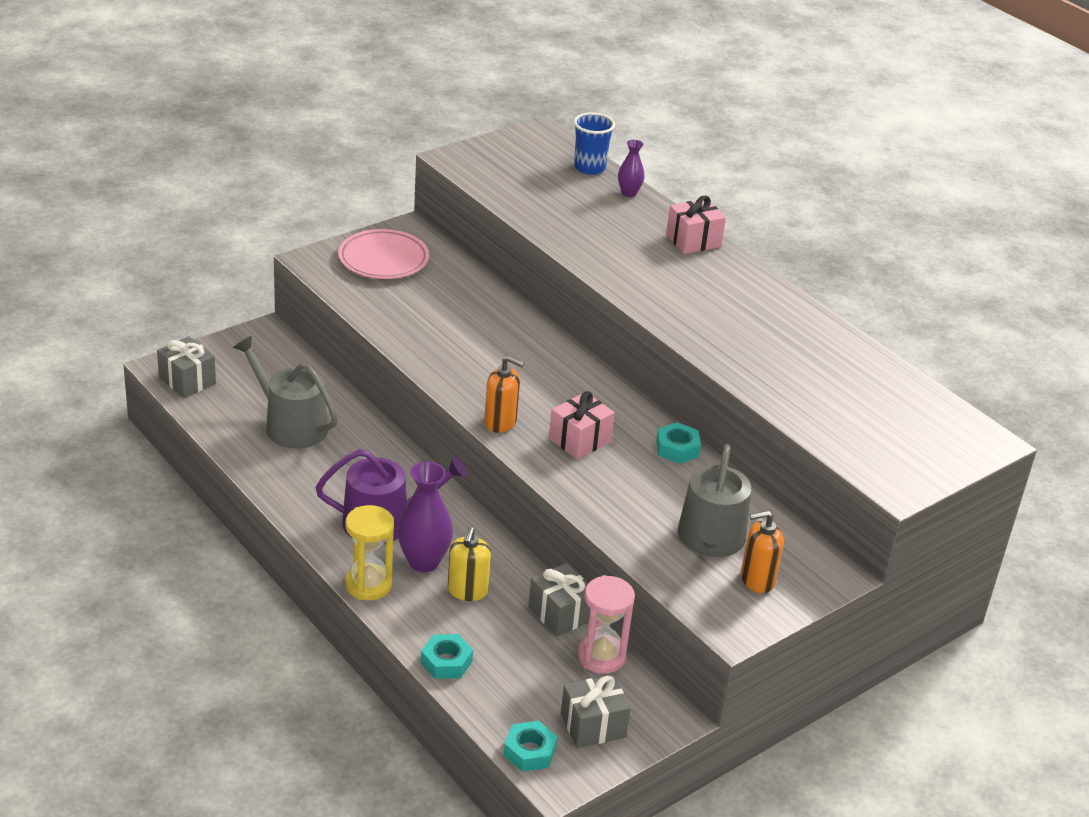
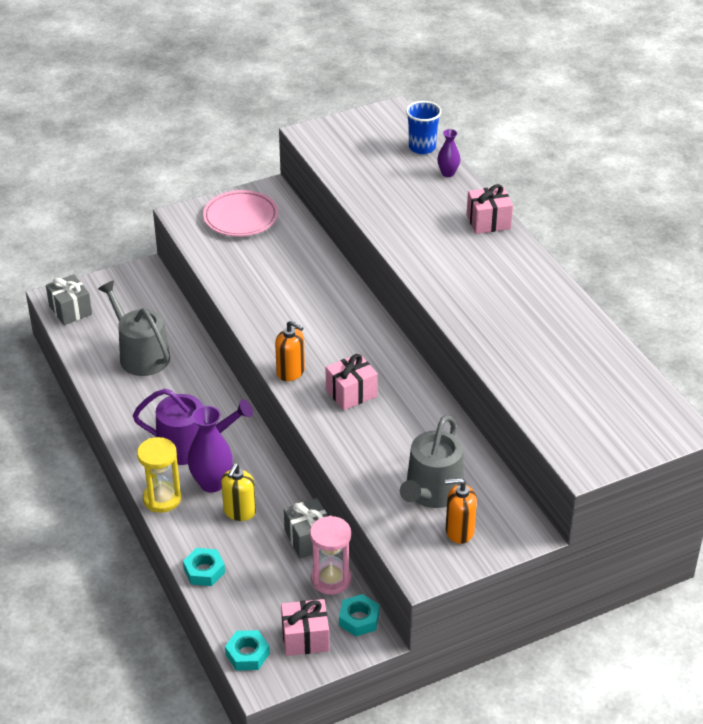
camera: 15 degrees right, 5 degrees up
(593, 725) = (305, 638): grey gift -> pink gift
(677, 448) = (431, 407): turquoise nut -> turquoise nut (359, 619)

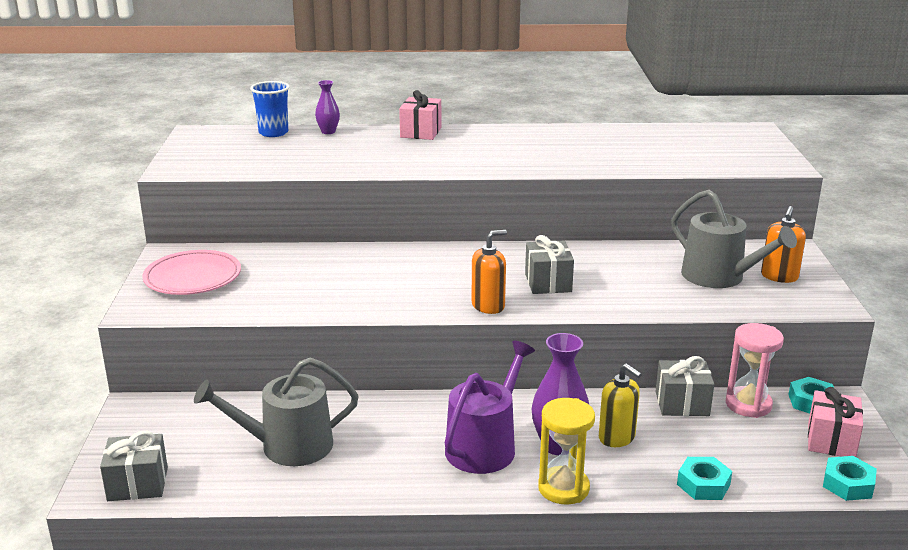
camera: 65 degrees left, 15 degrees down
(351, 393) = (548, 283): pink gift -> grey gift

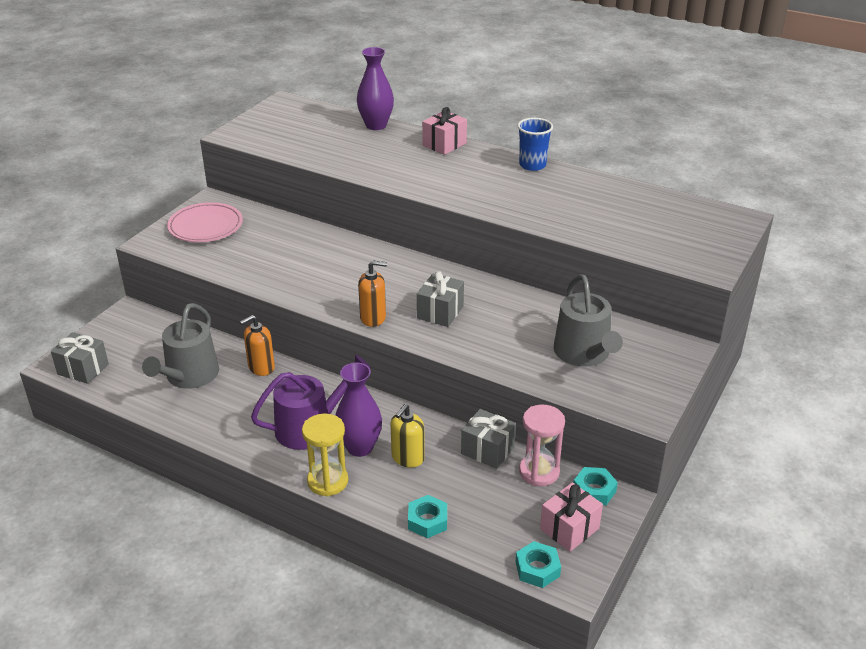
camera: 30 degrees right, 10 degrees up
(273, 133) = (336, 116): blue cup -> blue cup (532, 165)
(287, 446) = (189, 376): grey watering can -> grey watering can turned 90 degrees counterclockwise
(328, 132) = (376, 125): purple vase -> purple vase, size x1.76
(617, 437) = (407, 458): yellow soap dispenser -> yellow soap dispenser turned 45 degrees clockwise
(779, 277) = (636, 371): orange soap dispenser -> orange soap dispenser (261, 367)

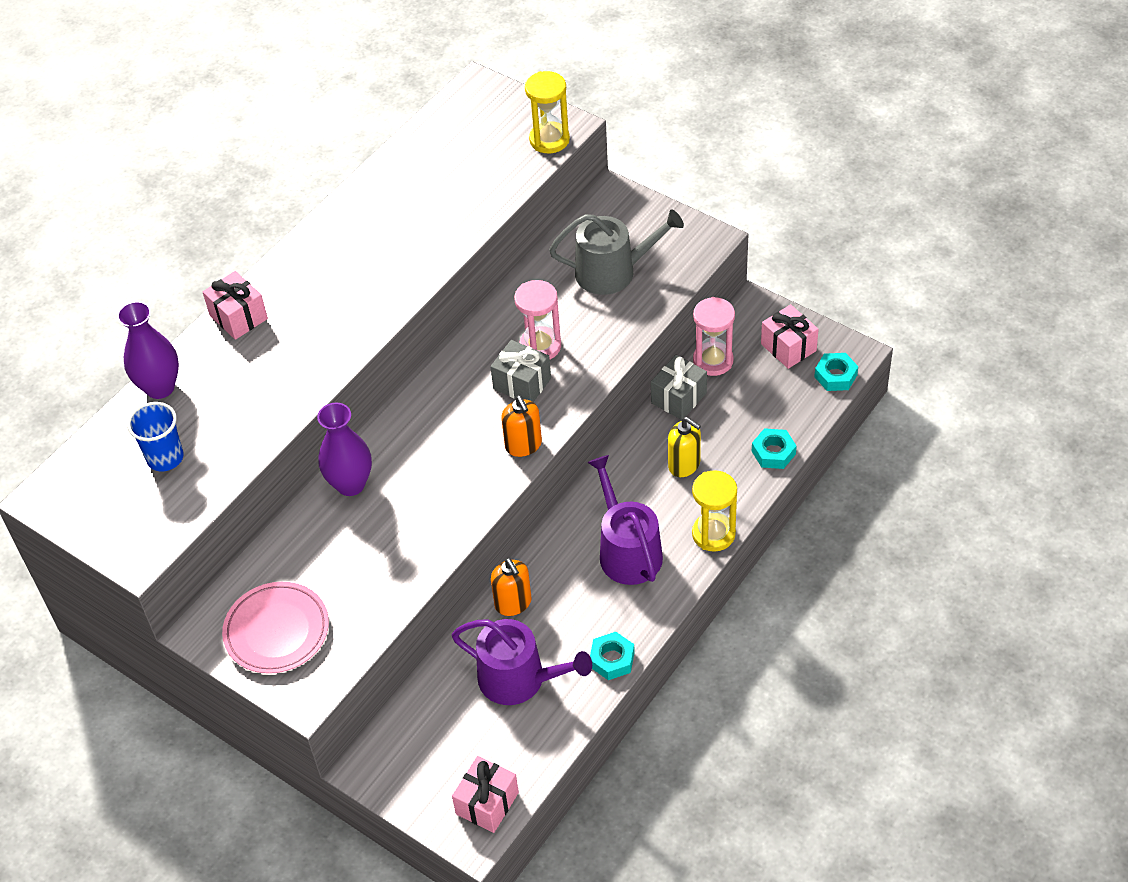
camera: 80 degrees left, 15 degrees up
(83, 369) = (487, 803): grey gift -> pink gift
(189, 376) = (519, 679): grey watering can -> purple watering can
(359, 447) = (664, 506): purple vase -> purple vase (350, 484)
(373, 318) = (523, 445): orange soap dispenser -> orange soap dispenser turned 150 degrees clockwise
(484, 319) = (540, 346): none -> pink hourglass
(532, 165) = (317, 237): blue cup -> blue cup (165, 458)
(594, 490) = (741, 323): turquoise nut -> turquoise nut (612, 659)
(687, 260) = (549, 140): none -> yellow hourglass

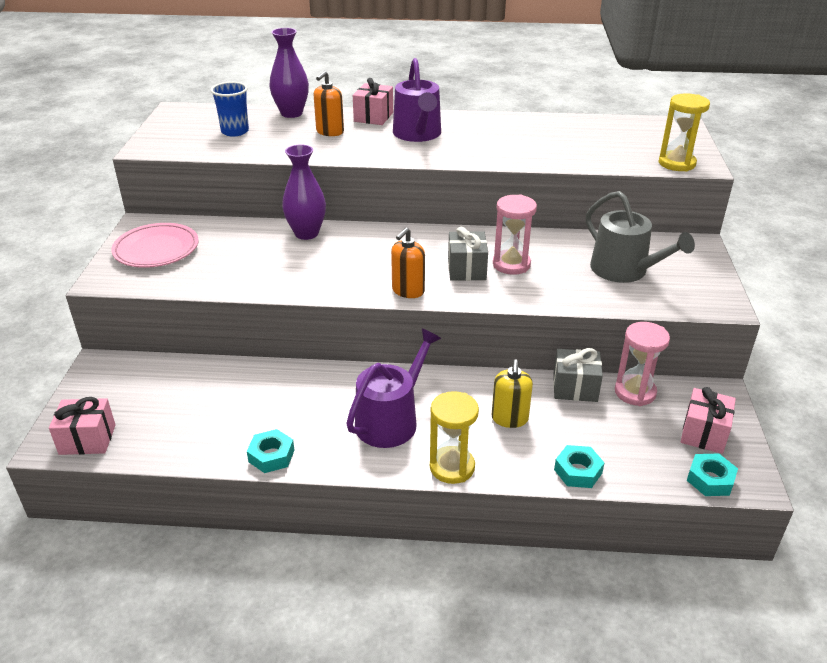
camera: 55 degrees right, 15 degrees down
(513, 603) = (293, 378): orange soap dispenser -> orange soap dispenser (330, 132)
(519, 679) = (220, 410): purple watering can -> purple watering can (418, 134)

